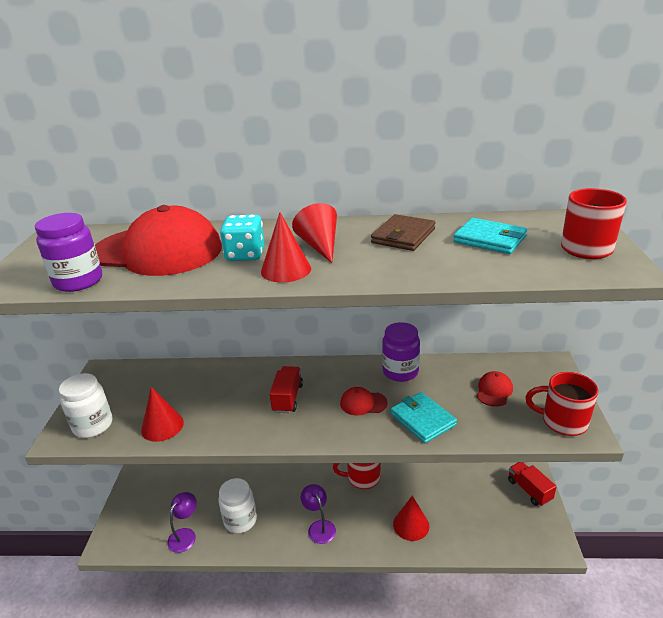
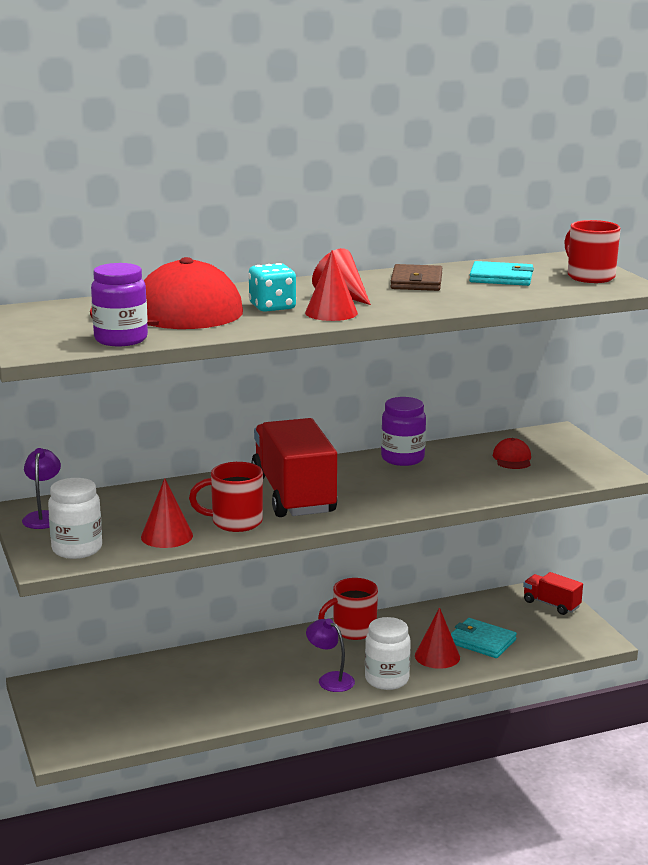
camera: 25 degrees left, 10 degrees down
(185, 535) = (163, 720): purple lamp -> purple lamp (43, 517)
(240, 520) = (226, 694): white jar -> white jar (386, 679)
(288, 398) = (293, 495): red truck -> red truck, size x2.11
(363, 403) = (382, 486): red cap -> none
(422, 419) = (455, 488): turquoise wallet -> turquoise wallet (481, 641)
(562, 422) = (591, 469): red mug -> red mug (235, 522)

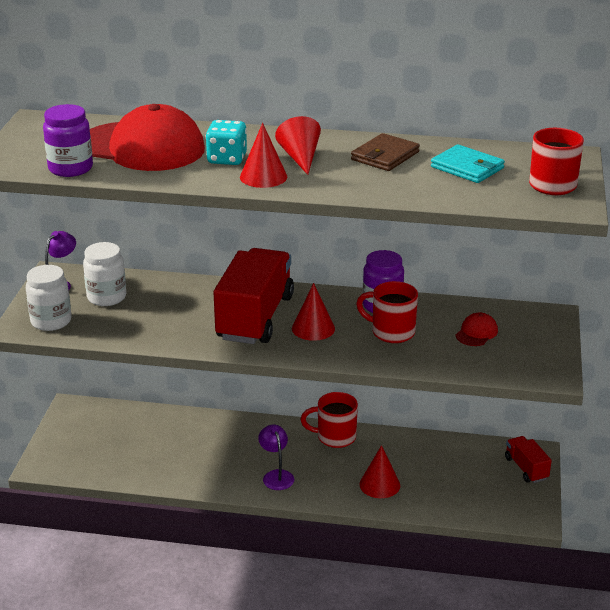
camera: 30 degrees right, 10 degrees up
(167, 536) = (122, 329): red cone -> red cone (313, 328)
(235, 522) = (183, 331): red mug -> red mug (391, 332)
(386, 679) = (319, 491): white jar -> white jar (106, 297)
(481, 641) = (430, 483): turquoise wallet -> none

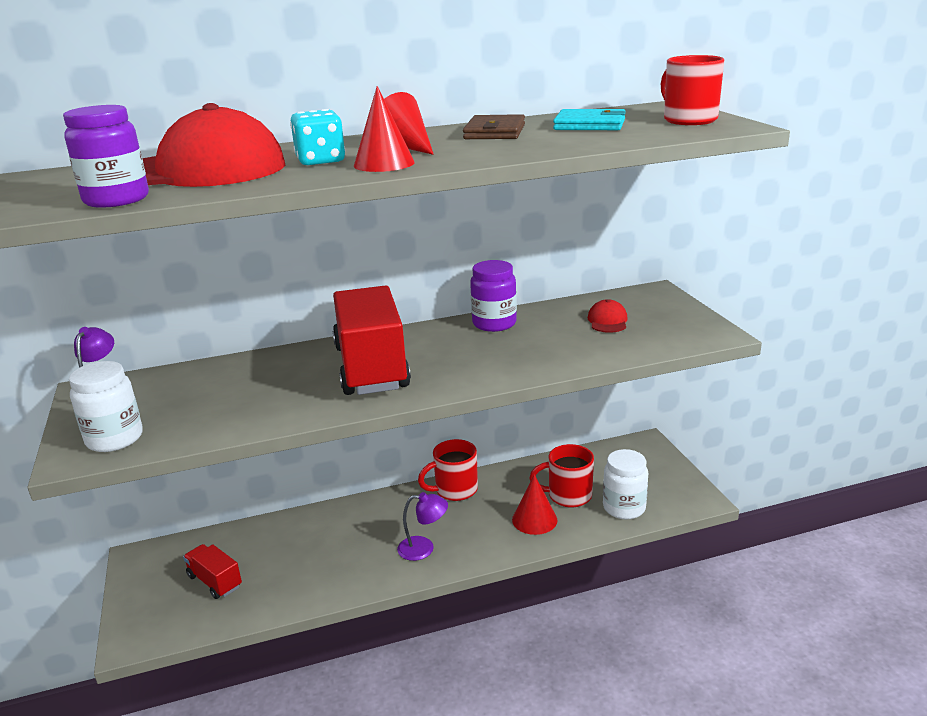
camera: 25 degrees left, 5 degrees down
(106, 297) = (174, 395): white jar -> white jar (624, 508)
(276, 475) = (424, 548): purple lamp -> purple lamp turned 135 degrees clockwise
(313, 328) = (444, 360): red cone -> none
(391, 332) = (527, 342): red mug -> red mug (568, 496)
(526, 468) = (651, 458): red truck -> red truck (215, 581)

